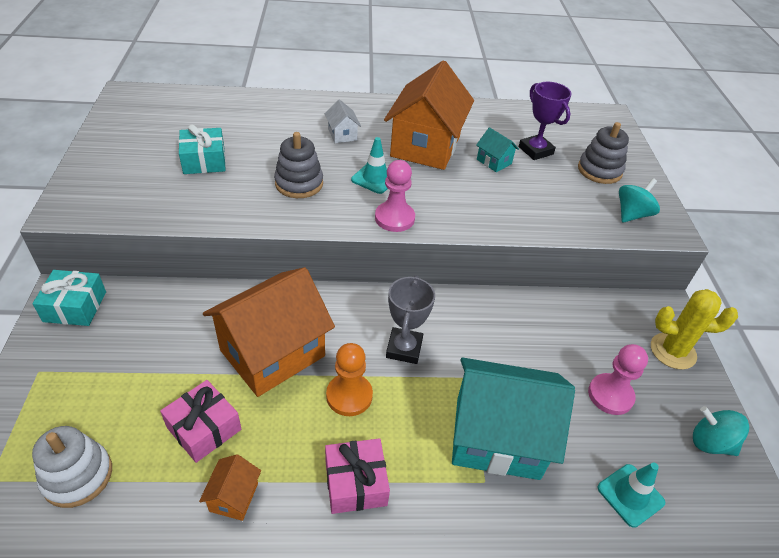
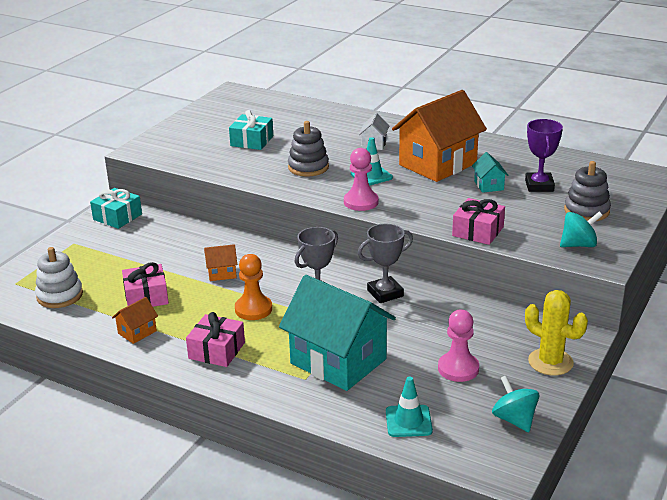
camera: 35 degrees right, 15 degrees down
(272, 353) = (222, 273): orange house -> orange house, size x0.42
(465, 318) = (385, 293): none -> grey trophy
(537, 224) = (478, 231): none -> pink gift

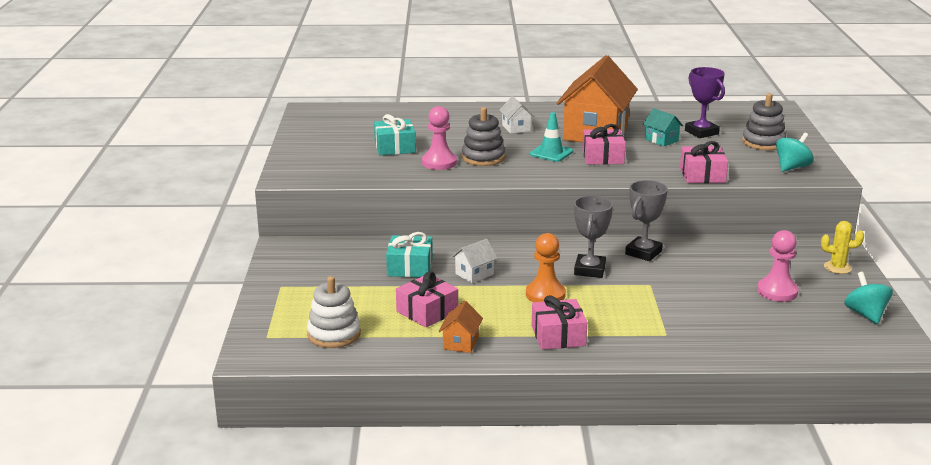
camera: 30 degrees left, 5 degrees down
(117, 217) = (296, 253): turquoise gift -> turquoise gift (410, 267)
(222, 273) = (474, 274): orange house -> white house
(338, 361) = (675, 313): turquoise house -> none
(361, 202) = (572, 175): pink pawn -> pink pawn (439, 163)
(408, 421) = (791, 340): turquoise traffic cone -> none
(411, 190) = (603, 157): none -> pink gift
(514, 419) = (865, 314): turquoise spinning top -> turquoise spinning top turned 45 degrees clockwise
(550, 362) = (837, 267): yellow cactus -> yellow cactus, size x0.65

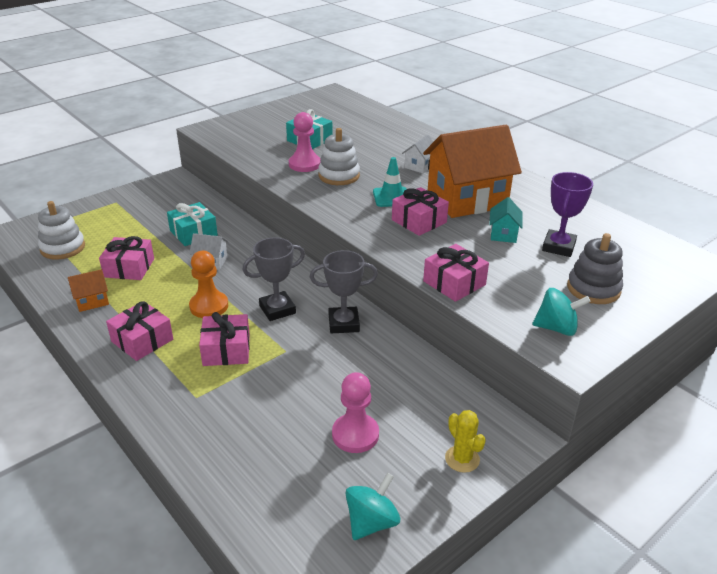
camera: 50 degrees right, 10 degrees up
(483, 158) = (339, 176): grey stacking toy -> white stacking toy
(619, 305) = (226, 350): none -> pink gift

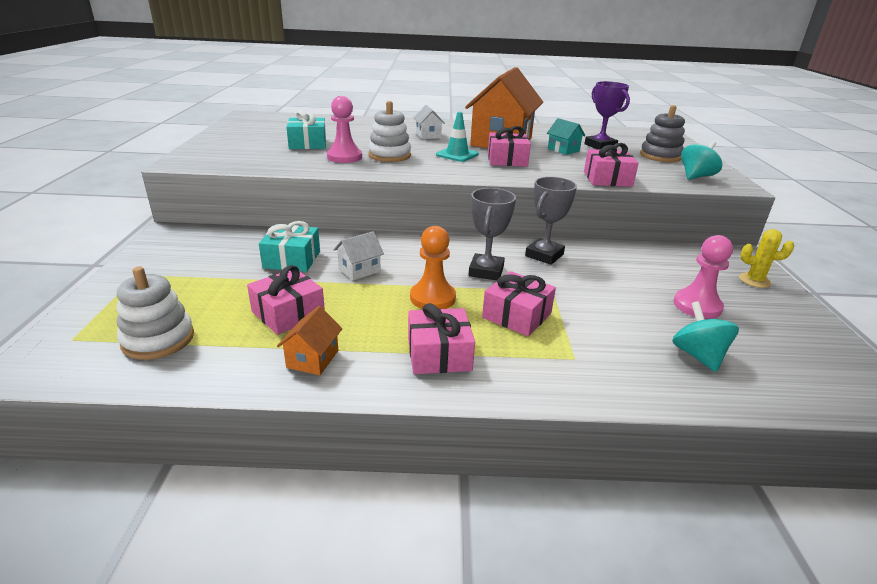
camera: 50 degrees left, 5 degrees down
(371, 522) = (811, 340): turquoise spinning top -> turquoise spinning top (698, 355)

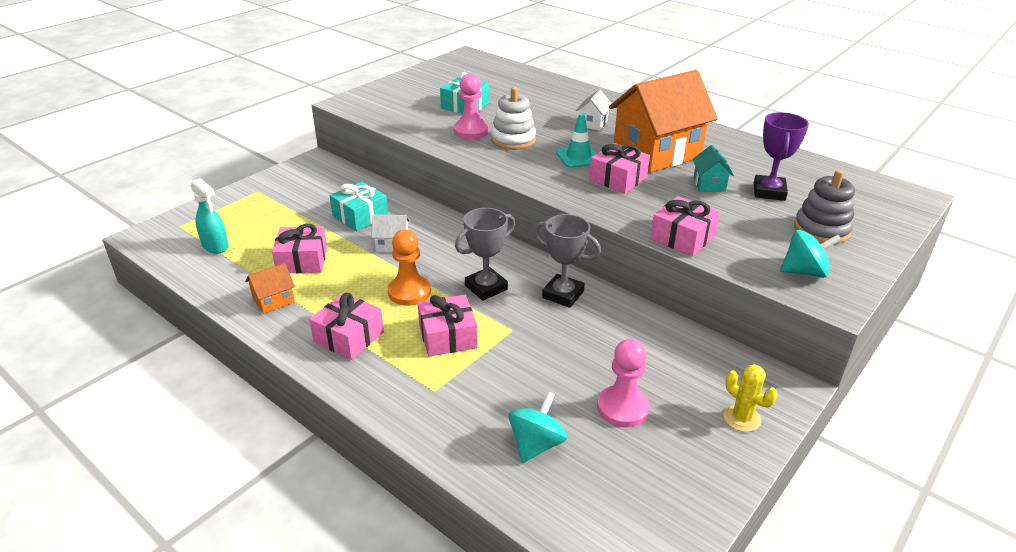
camera: 40 degrees right, 5 degrees up
(158, 339) = (215, 246): white stacking toy -> turquoise spray bottle
(544, 255) = (563, 294): grey trophy -> grey trophy turned 45 degrees clockwise

